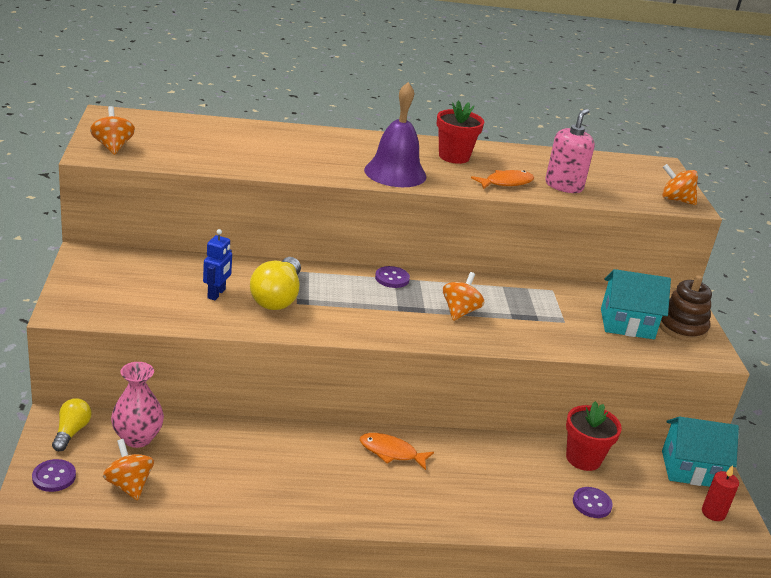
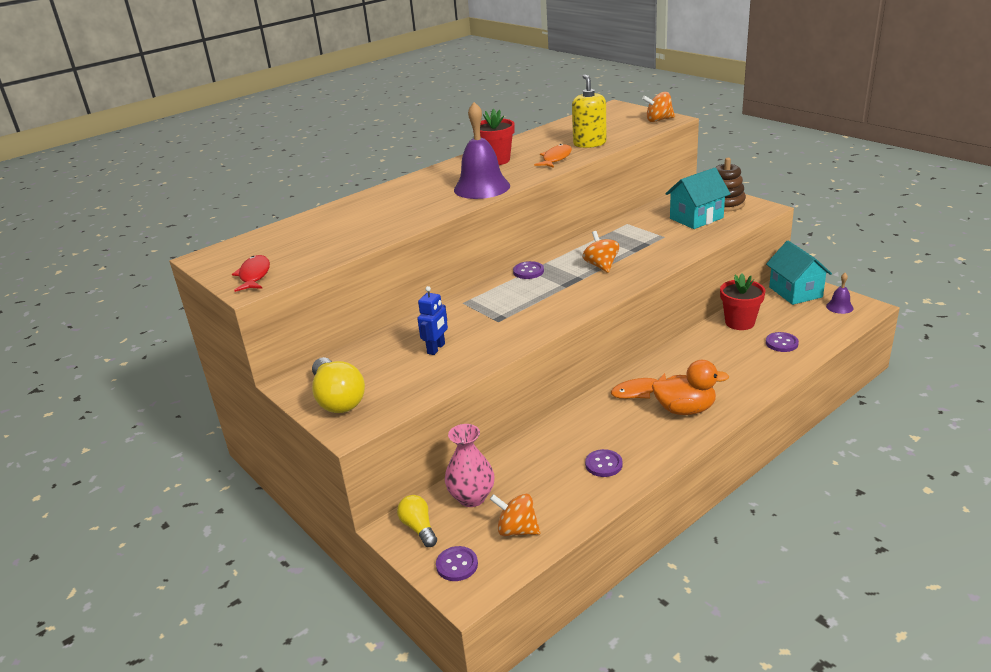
camera: 30 degrees left, 0 degrees up
(113, 147) = (254, 275): orange spinning top -> red fish
(216, 294) = (436, 348): blue robot -> blue robot turned 45 degrees clockwise
(267, 487) = (603, 464): none -> purple button
(277, 297) = (480, 326): yellow light bulb -> yellow light bulb (338, 399)
(404, 495) = (685, 409): none -> orange duck
(564, 186) = (589, 143): pink soap dispenser -> yellow soap dispenser
(690, 469) = (795, 292): turquoise house -> turquoise house turned 75 degrees counterclockwise
(713, 513) = (839, 307): red candle -> purple bell

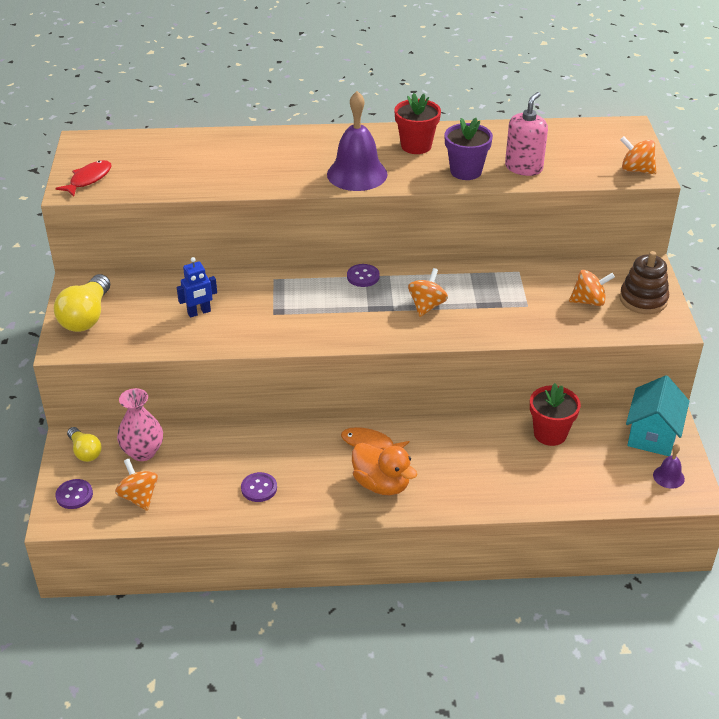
camera: 35 degrees right, 10 degrees up
(419, 528) = (85, 451): yellow light bulb -> yellow light bulb turned 135 degrees clockwise
(556, 158) = (466, 171): orange fish -> purple flower pot
(589, 143) = (523, 168): yellow soap dispenser -> pink soap dispenser
(696, 218) = (589, 301): turquoise house -> orange spinning top
(781, 343) = (554, 478): purple button -> none

